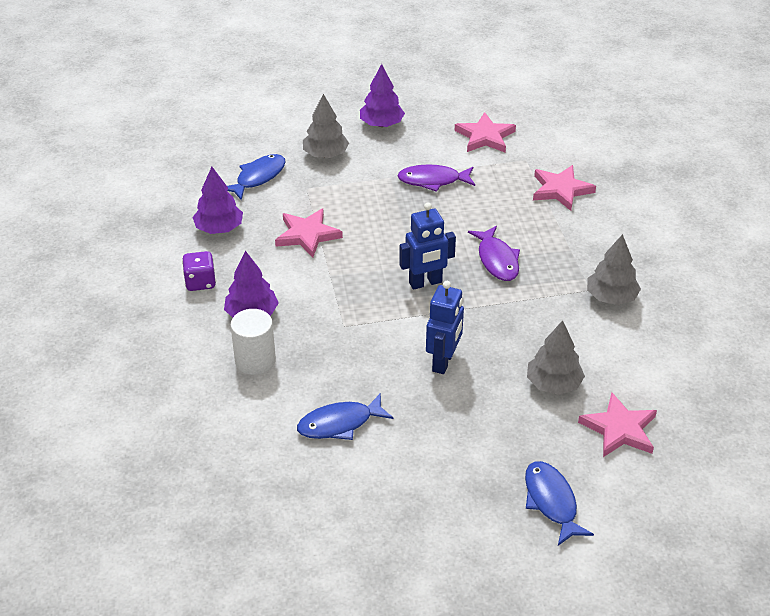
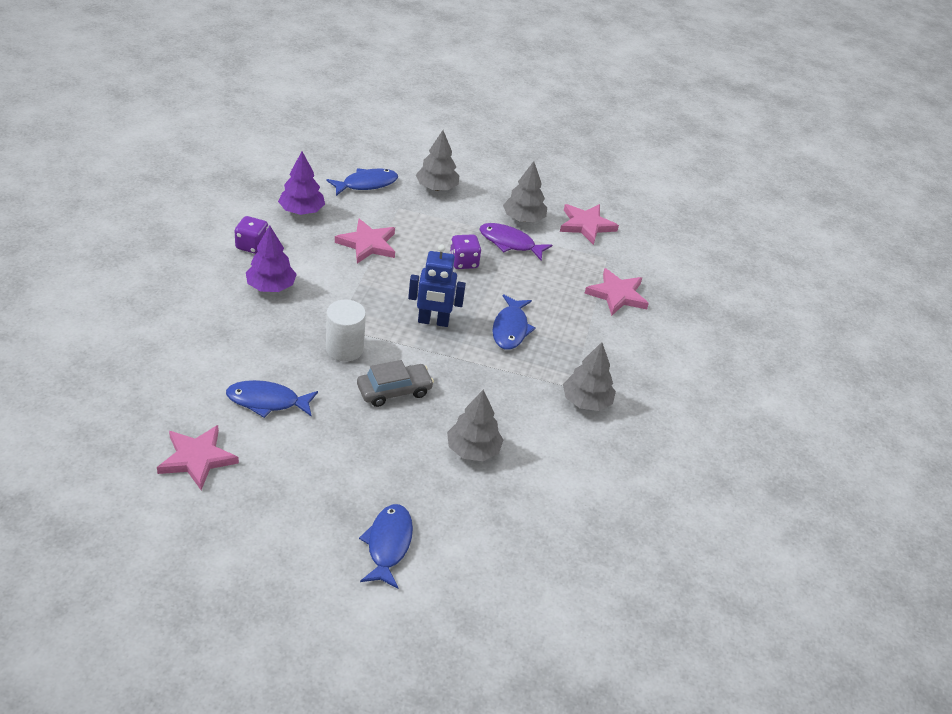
camera: 20 degrees right, 0 degrees up
(255, 360) = (243, 323): white cylinder -> white cylinder (344, 349)
(381, 124) = (504, 181): purple tree -> none
(407, 216) = (463, 262): none -> purple dice
(426, 153) = (523, 219): none -> grey tree
(443, 362) = (394, 390): blue robot -> grey car
(497, 260) = (510, 329): purple fish -> blue fish
(619, 429) = (499, 513): pink star -> pink star (197, 459)

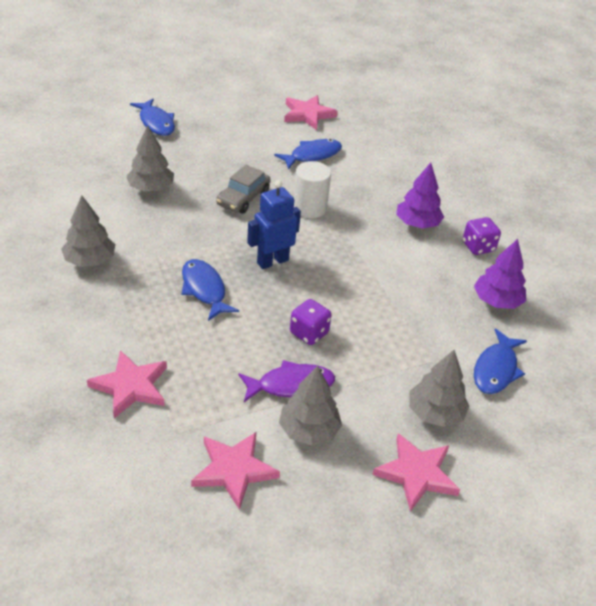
camera: 145 degrees right, 0 degrees up
(368, 244) = (405, 301): pink star -> pink star (416, 474)

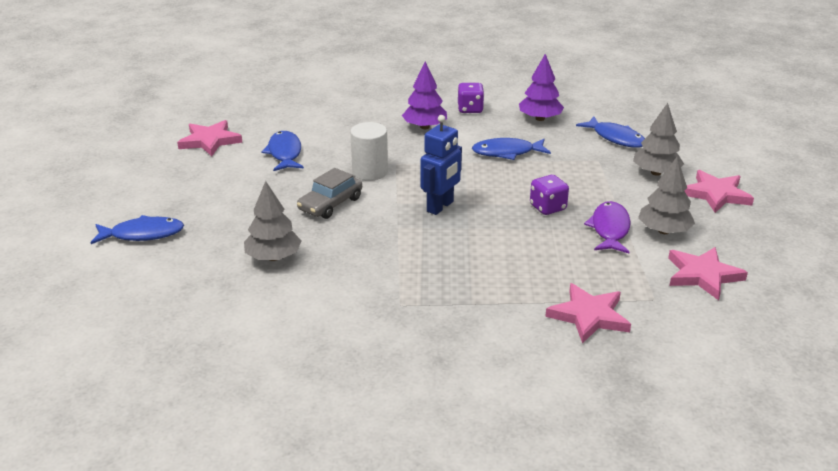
camera: 65 degrees left, 10 degrees down
(90, 260) = (382, 317): grey tree -> none
(204, 289) = (465, 251): blue fish -> blue fish (507, 152)
(243, 198) = (330, 204): grey car -> grey car turned 75 degrees clockwise
(272, 261) = (440, 207): blue robot -> blue robot turned 135 degrees counterclockwise

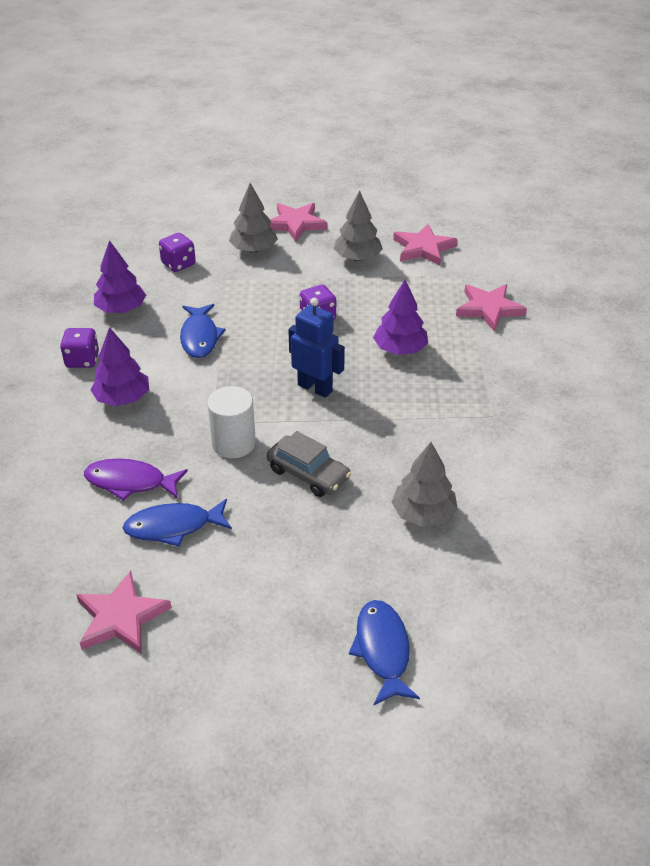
camera: 90 degrees left, 10 degrees up
(503, 253) = (400, 349): none -> purple tree
(609, 229) = (355, 285): purple fish -> purple fish (130, 482)
(616, 138) = (178, 264): blue fish -> purple dice

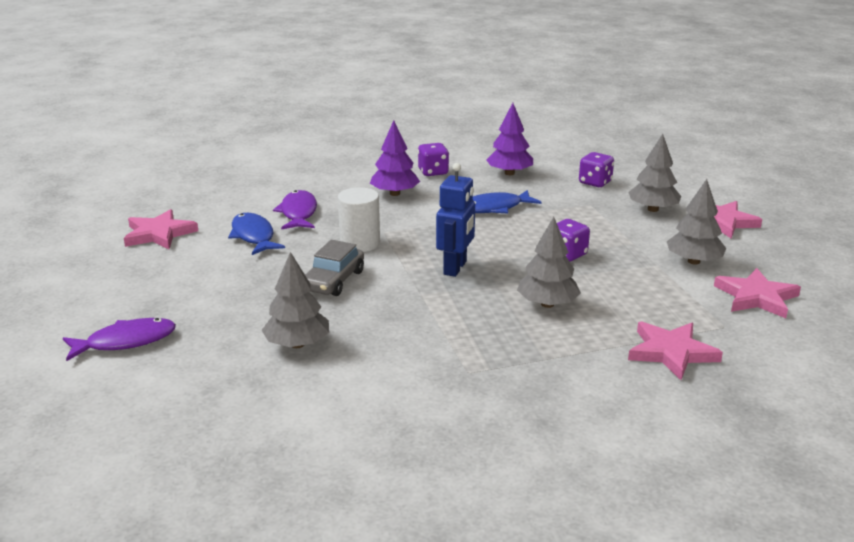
camera: 75 degrees right, 15 degrees down
(382, 650) = (126, 342): blue fish -> purple fish
(400, 349) = (547, 304): purple tree -> grey tree

